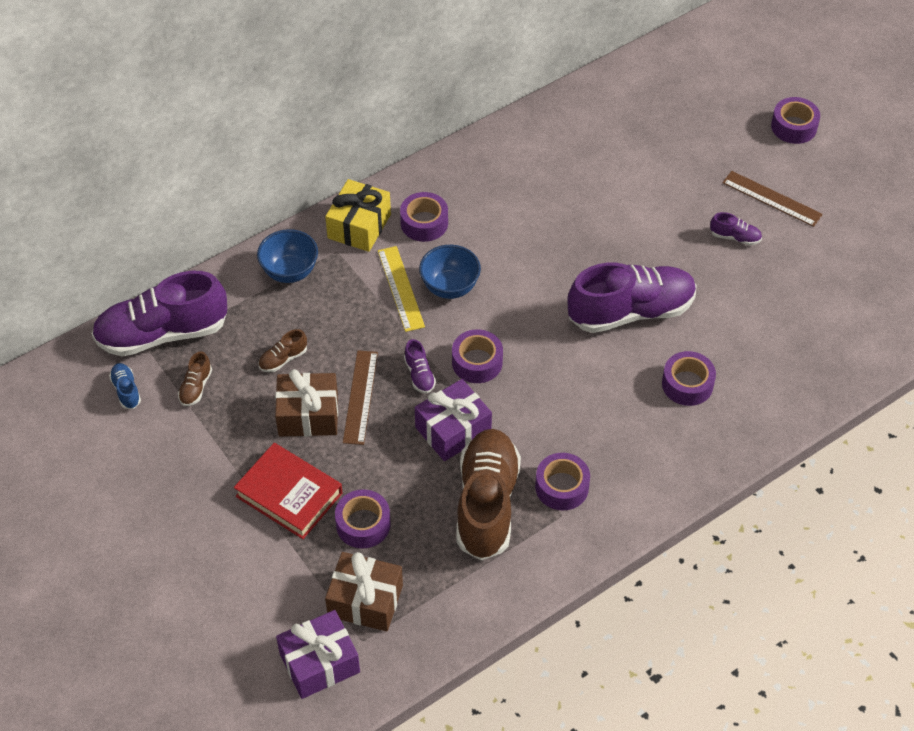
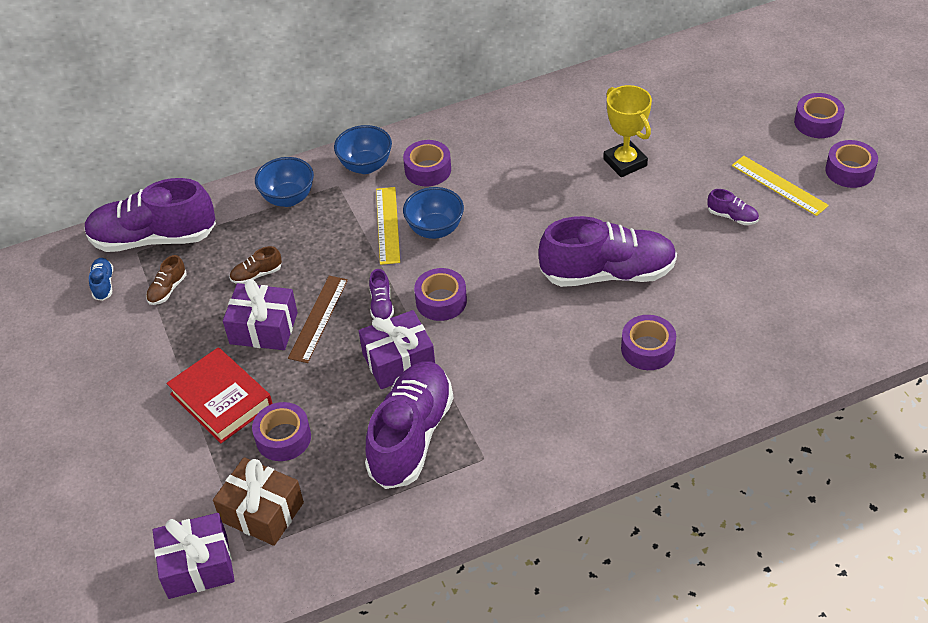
camera: 15 degrees right, 5 degrees down
(308, 415) = (263, 328): brown gift -> purple gift
(359, 226) = (366, 166): yellow gift -> blue bowl
(486, 504) = (411, 436): brown shoe -> purple shoe
(562, 487) = (491, 430): purple tape -> purple tape (849, 171)
(618, 191) = (625, 162): none -> yellow trophy
(772, 199) = (779, 185): brown ruler -> yellow ruler

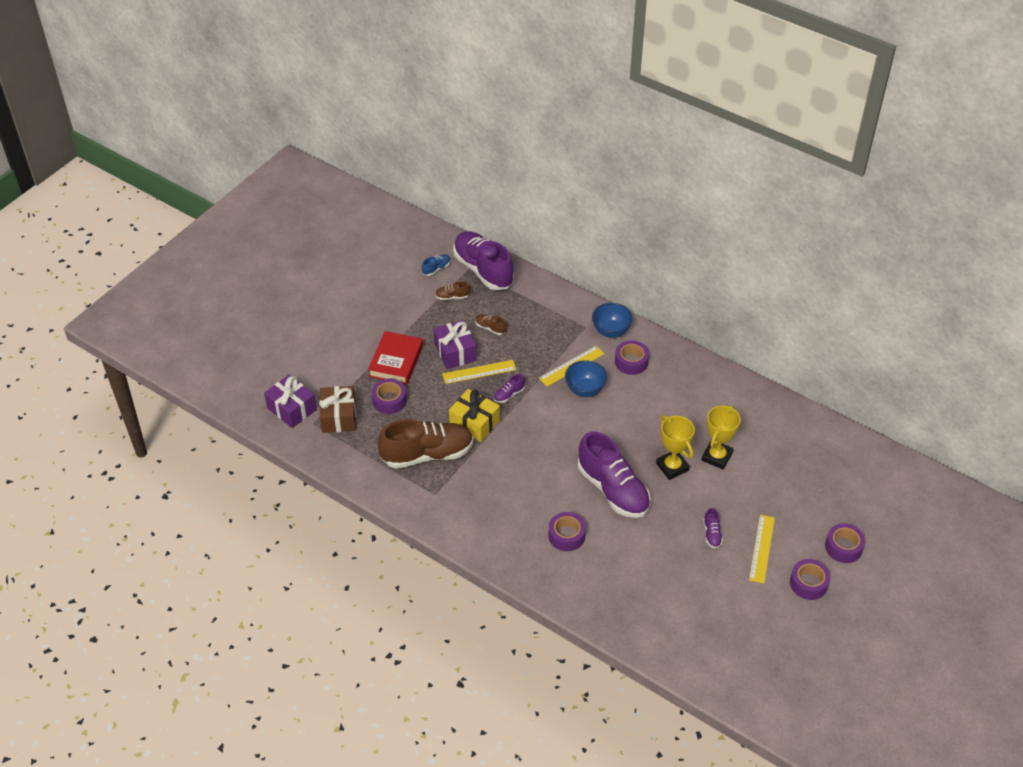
camera: 55 degrees right, 0 degrees up
(288, 198) = (557, 310): blue bowl -> none
(318, 318) = (479, 372): brown ruler -> yellow ruler
(398, 361) = (474, 423): purple gift -> yellow gift
(411, 436) = (427, 454): purple shoe -> brown shoe
(441, 301) = (532, 420): purple tape -> none
(612, 206) = (672, 467): none -> yellow trophy

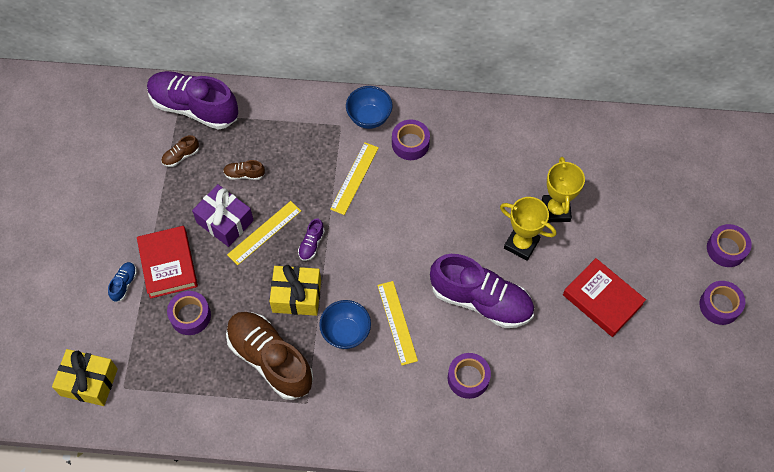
camera: 30 degrees left, 15 degrees up
(292, 409) = (89, 382): purple gift -> yellow gift
(339, 417) = (147, 364): brown gift -> none
(427, 454) = (270, 360): brown shoe -> brown shoe turned 90 degrees counterclockwise
(436, 269) = (143, 130): blue shoe -> blue shoe (124, 284)
(585, 390) = (384, 199): blue bowl -> blue bowl (346, 332)
(712, 534) = (602, 299): purple shoe -> red book
(762, 548) = (656, 290): yellow ruler -> yellow ruler (397, 322)

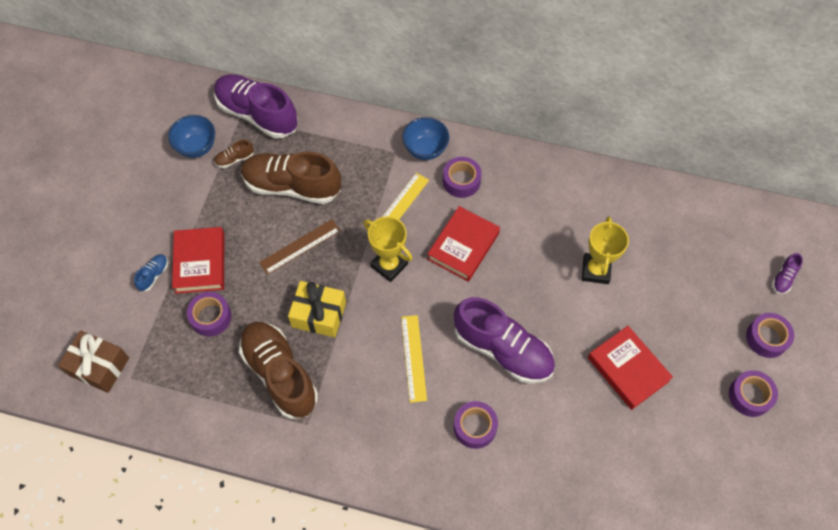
camera: 10 degrees right, 0 degrees up
(89, 382) = (99, 366): yellow gift -> brown gift
(225, 221) = (264, 229): purple gift -> none
(244, 174) = (292, 186): brown shoe -> brown shoe, size x2.47
(264, 232) = (300, 246): yellow ruler -> brown ruler
(311, 244) = (344, 265): purple shoe -> purple shoe (783, 278)
(346, 332) = (360, 359): blue bowl -> blue bowl (197, 147)
(424, 207) = (463, 246): none -> red book
(521, 244) = (554, 299): yellow trophy -> yellow trophy (389, 265)

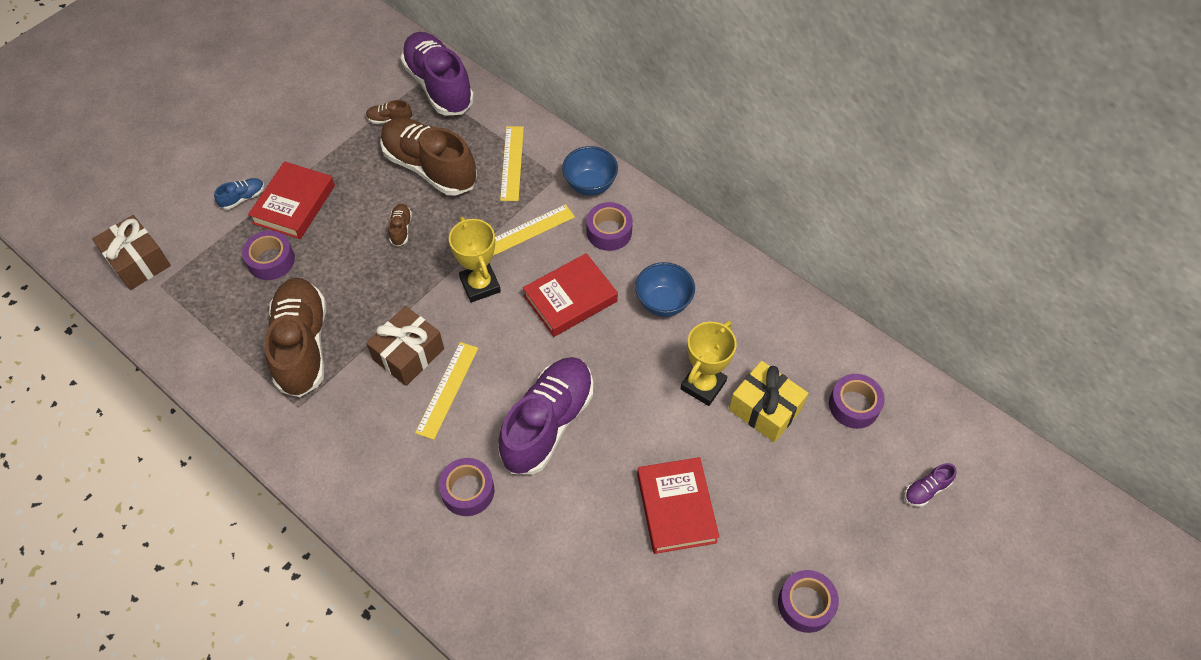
camera: 25 degrees right, 5 degrees down
(197, 147) = (360, 94): blue bowl -> blue bowl (663, 303)
(300, 246) = (401, 229): brown ruler -> brown shoe
(319, 314) = (378, 303): yellow gift -> yellow gift (765, 409)
(355, 156) = (512, 163): none -> yellow ruler
(367, 344) = (408, 354): none -> brown gift
(502, 349) = (547, 423): purple shoe -> purple shoe turned 120 degrees counterclockwise
(766, 338) = (865, 548): purple tape -> purple tape (854, 405)

